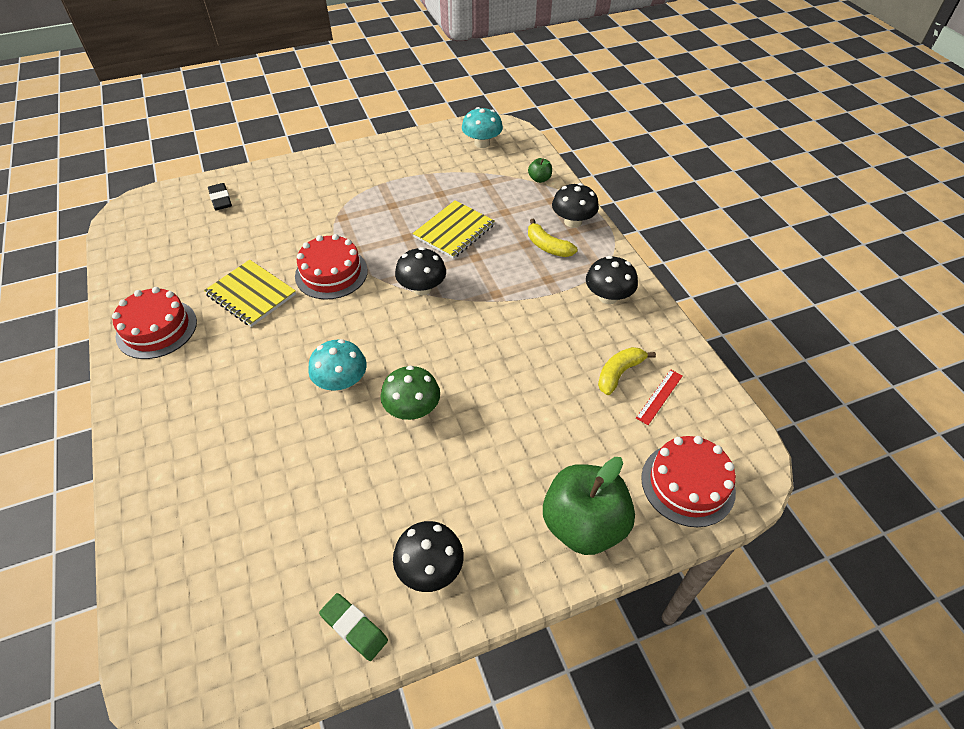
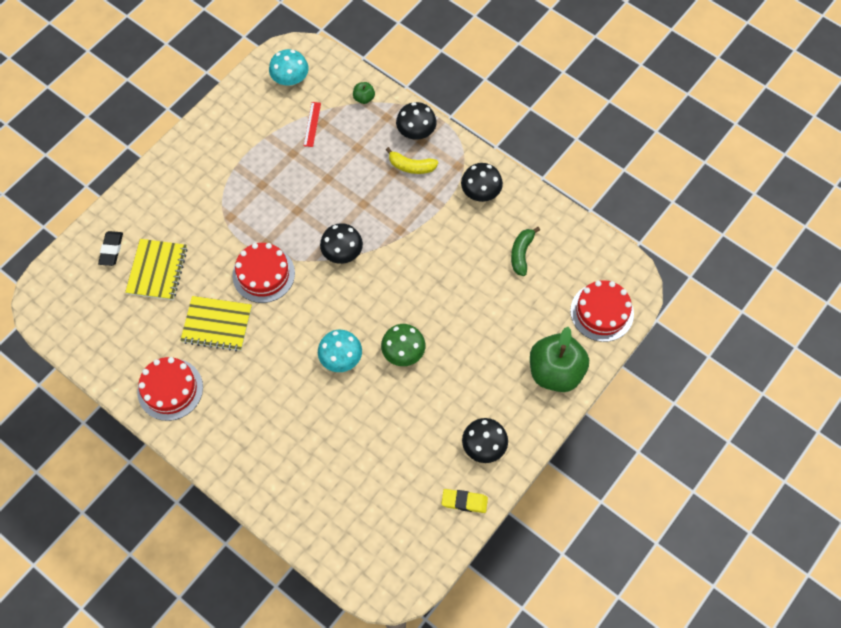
camera: 30 degrees left, 15 degrees up
(221, 199) = (111, 250): black eraser -> black eraser turned 60 degrees clockwise
(354, 628) = (464, 501): green eraser -> yellow eraser
(454, 231) = (330, 186): yellow notebook -> yellow notebook (157, 270)
(619, 373) = (521, 253): yellow banana -> green banana
(659, 396) = (556, 258): red ruler -> red ruler (312, 124)

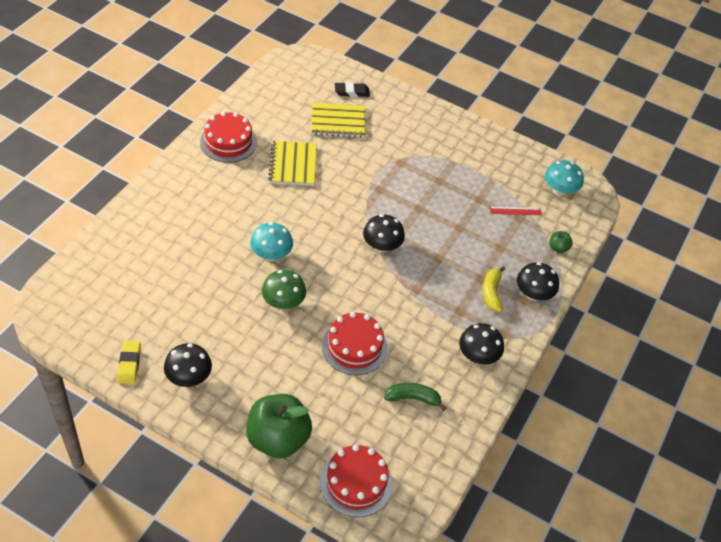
camera: 75 degrees right, 15 degrees down
(263, 274) = (348, 191): red cake -> red cake (354, 347)

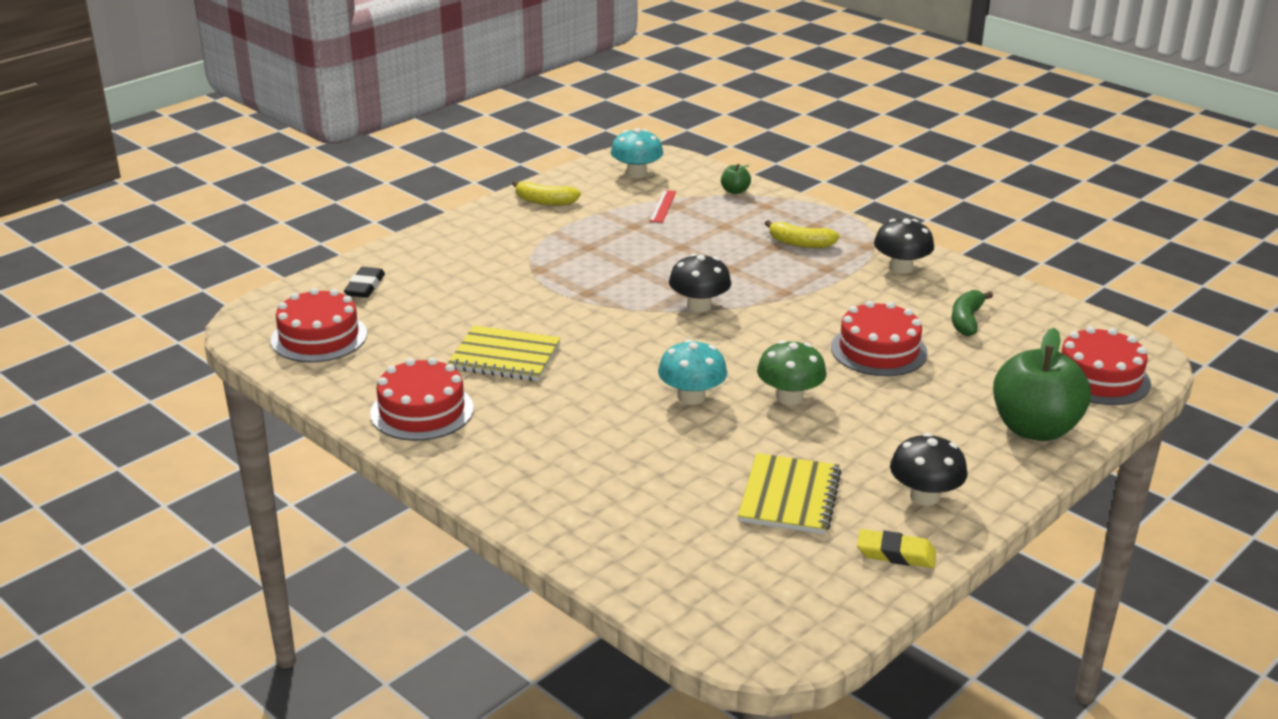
camera: 70 degrees left, 20 degrees down
(291, 87) = (319, 337): none -> red cake
(338, 122) = (426, 306): yellow notebook -> yellow notebook (789, 497)
(494, 150) = (545, 201): none -> yellow banana
(533, 294) = (807, 218): black mushroom -> none

